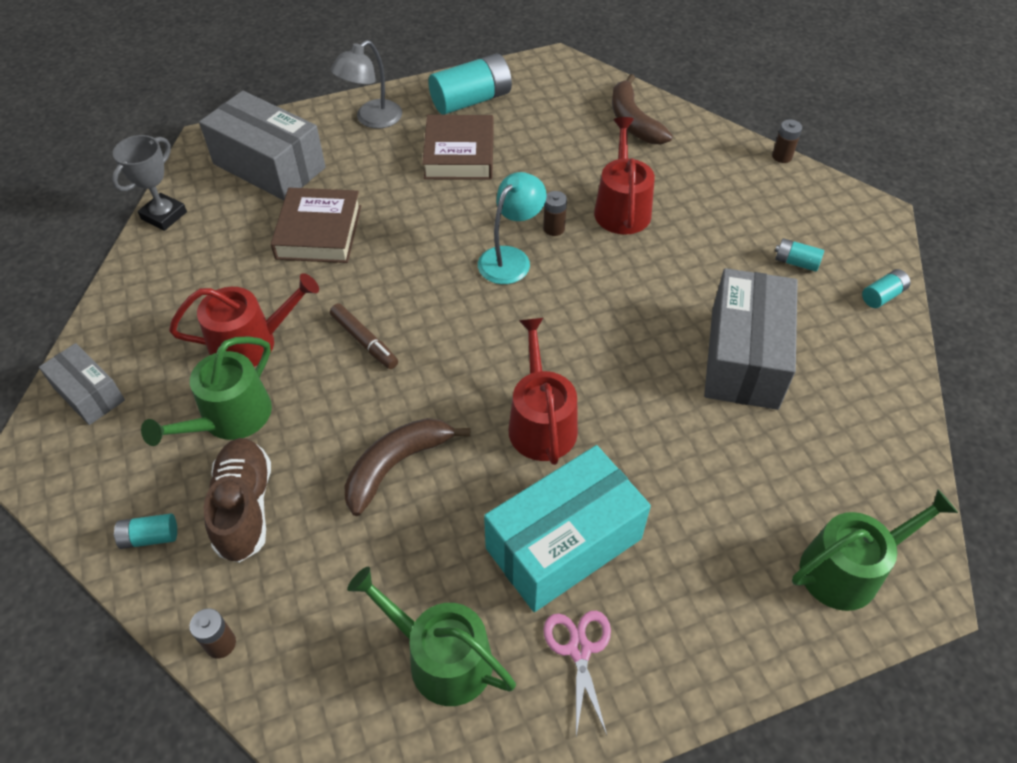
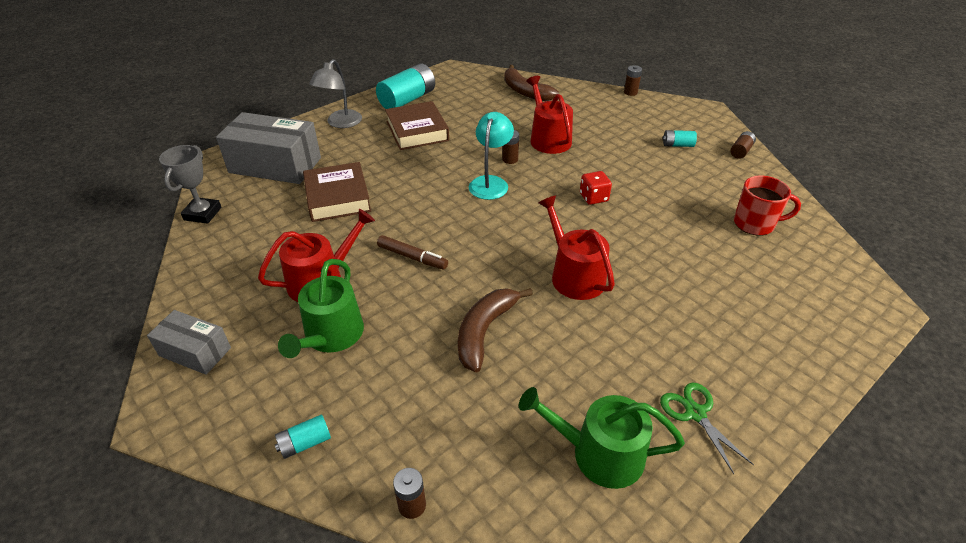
camera: 20 degrees left, 10 degrees down
(244, 507) = (378, 396): brown shoe -> none
(564, 543) = (639, 347): turquoise box -> none
(579, 649) = (695, 413): pink scissors -> green scissors
(630, 316) = (593, 197): none -> red dice
(744, 357) = (682, 203): grey box -> none
(825, 417) = (755, 224): none -> red mug
(848, 569) = (831, 306): green watering can -> none
(882, 296) = (740, 151): turquoise battery -> brown battery

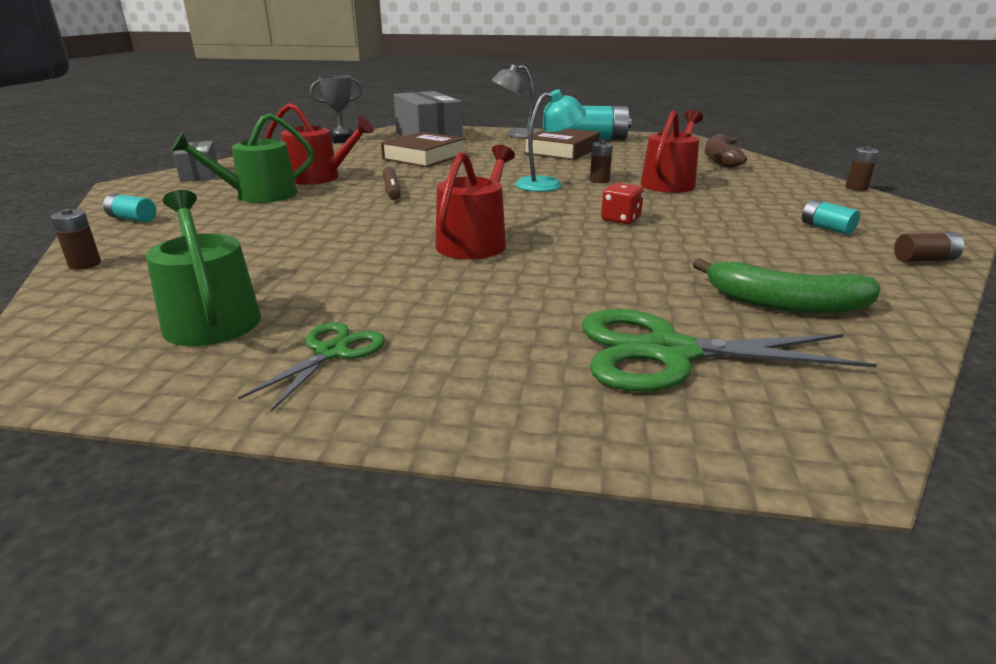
camera: 50 degrees right, 15 degrees down
(484, 331) = (332, 233): brown banana -> none
(755, 224) = (785, 304): red mug -> green banana
(779, 292) = (668, 353): none -> green scissors

